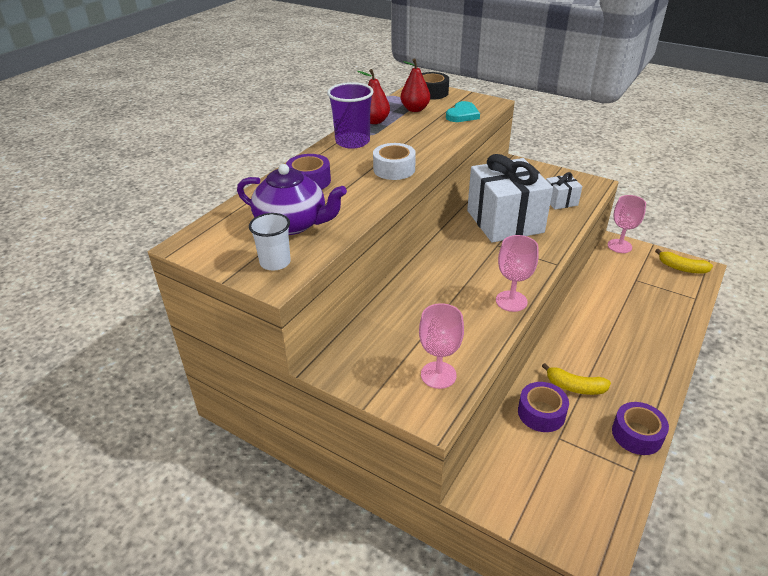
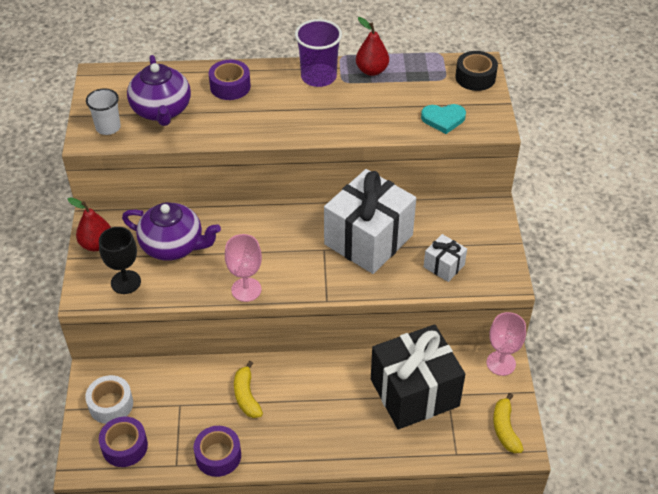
camera: 55 degrees right, 10 degrees up
(394, 169) = (291, 123): white tape -> white tape (111, 404)
(415, 109) = (424, 83): red pear -> red pear (96, 244)
(417, 325) = (173, 246): none -> purple teapot
(438, 375) = (126, 282): pink goblet -> black goblet
(541, 413) = (199, 384): purple tape -> purple tape (125, 446)
(625, 294) = (414, 392): none -> black gift

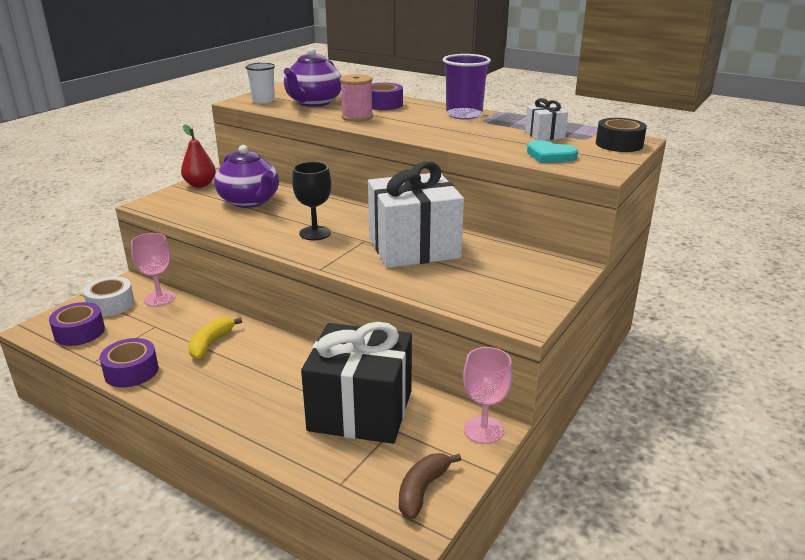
camera: 35 degrees right, 20 degrees down
(126, 282) = (186, 207): black goblet -> black goblet (315, 233)
(233, 121) = (357, 117): none -> pink spool
(246, 289) = (264, 239): pink goblet -> pink goblet (159, 299)
(371, 70) = (517, 121): red pear -> none
(444, 266) = (465, 287): white gift -> white gift (544, 135)
(505, 429) = (422, 490): yellow banana -> brown banana

